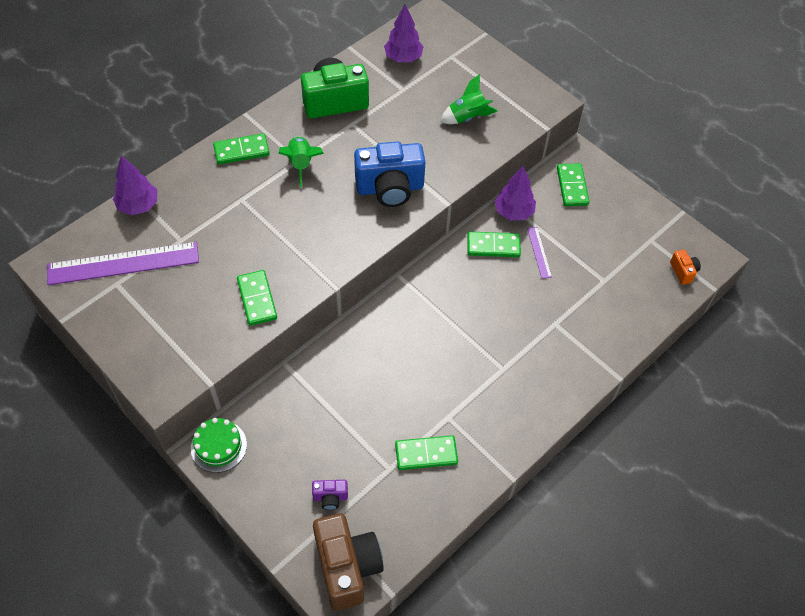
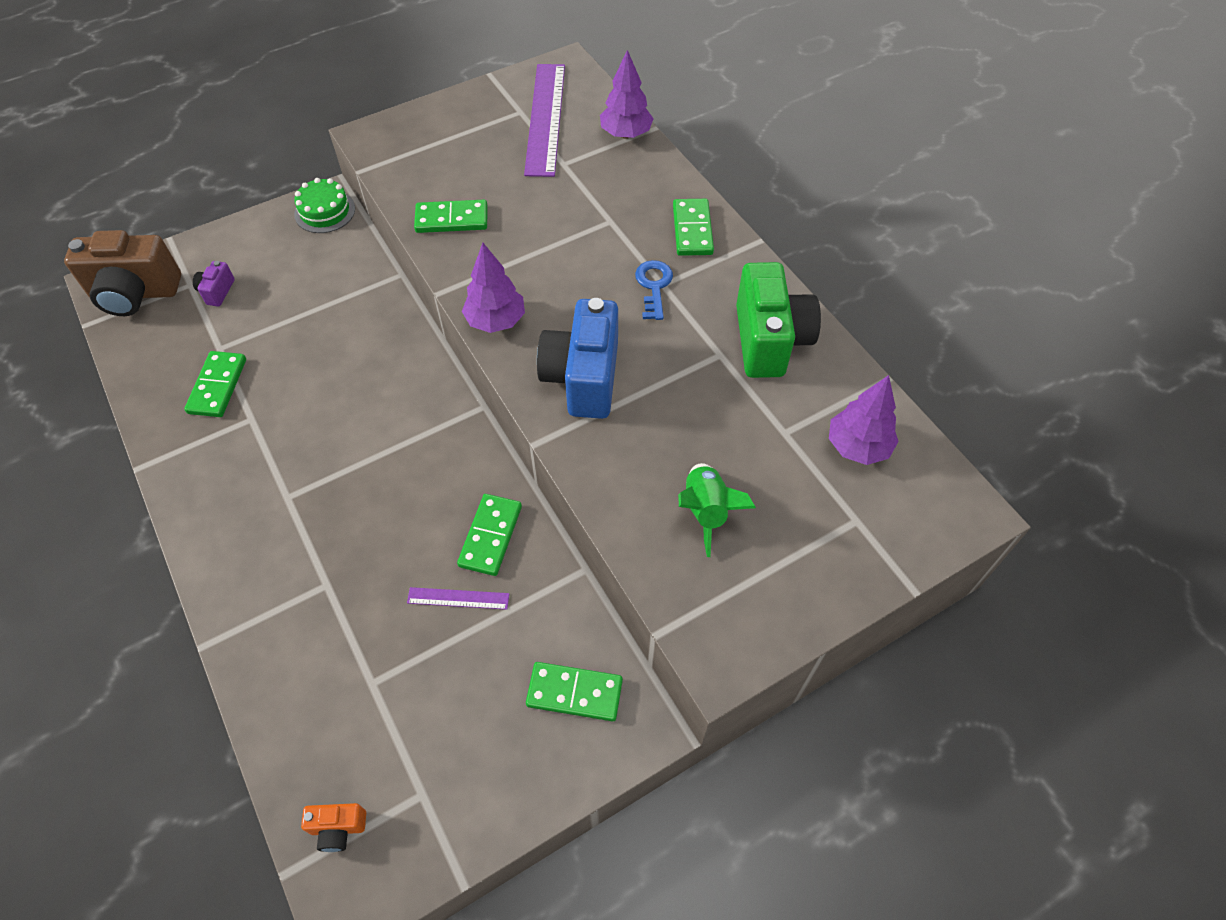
camera: 105 degrees right, 0 degrees up
(301, 164) = (654, 286): green rocket -> blue key
(513, 212) = (546, 582): purple tree -> purple tree (496, 321)

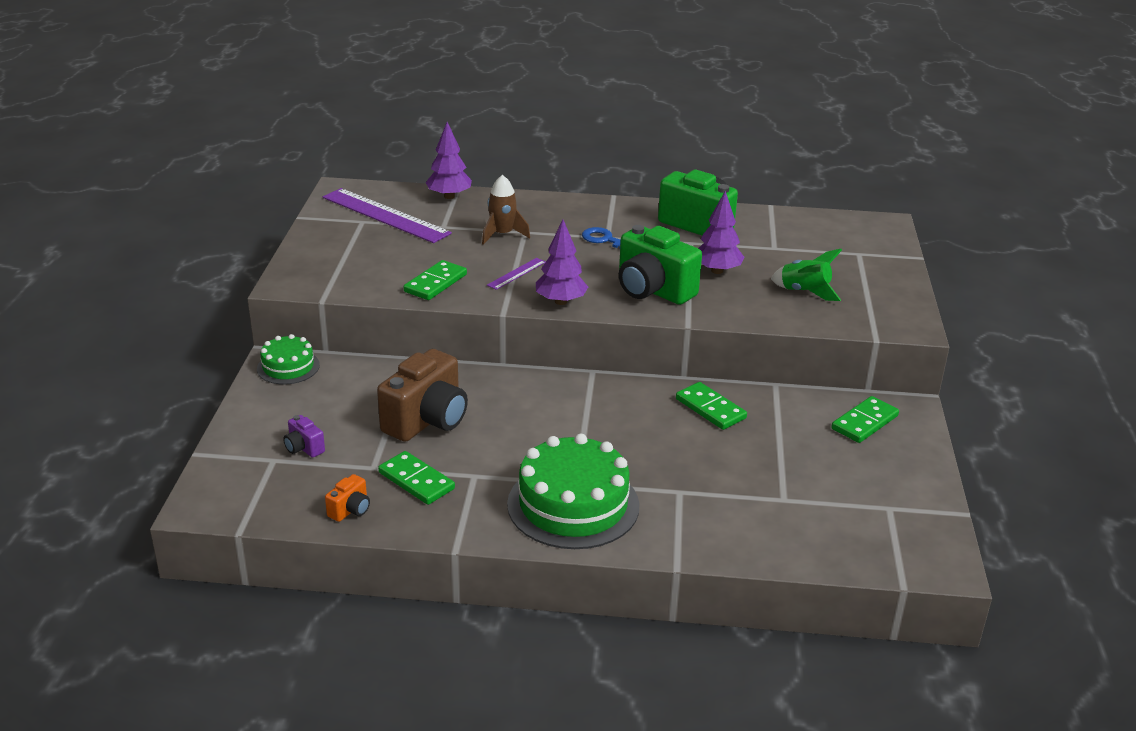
camera: 55 degrees left, 25 degrees down
(135, 294) = (241, 492): brown camera -> brown camera (427, 420)
(251, 513) = (573, 505): none -> green cake
(338, 828) = (886, 551): orange camera -> orange camera (350, 510)
(458, 598) = (748, 440): purple ruler -> purple ruler (516, 273)
(583, 378) = (653, 290): blue camera -> green camera
(588, 209) = (502, 234): none -> brown rocket
(692, 230) = (573, 210): green domino -> none
(858, 446) = (808, 232): purple tree -> purple tree (717, 271)

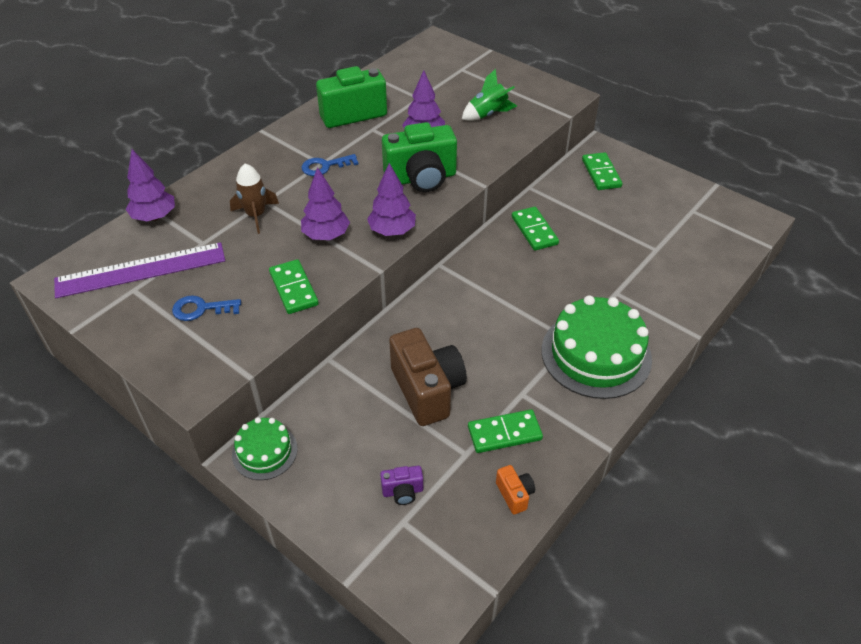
camera: 55 degrees left, 15 degrees up
(371, 254) = (201, 309): none -> blue key
(516, 273) = (326, 235): purple ruler -> purple tree
(710, 409) = (534, 230): green domino -> green domino turned 75 degrees clockwise

